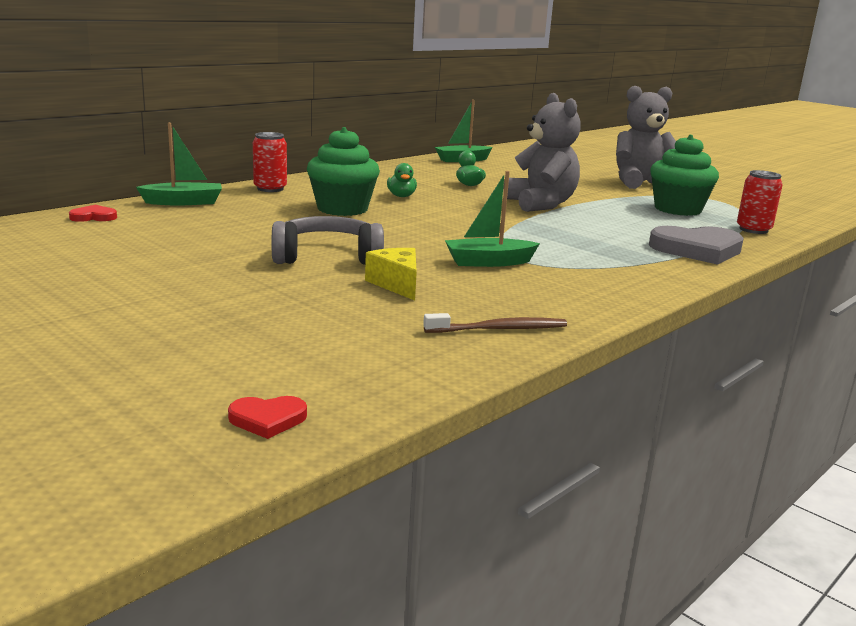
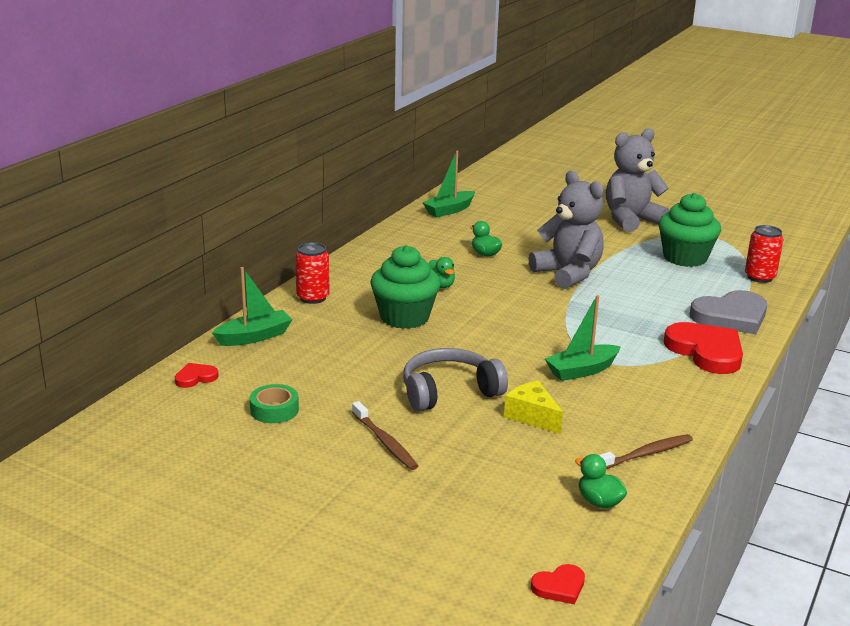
camera: 15 degrees left, 5 degrees up
(136, 244) = (274, 410): none -> green tape
(215, 279) = (385, 442): none -> brown toothbrush
(401, 357) = (599, 502): none -> green duck
(646, 268) = (706, 351): none -> red heart

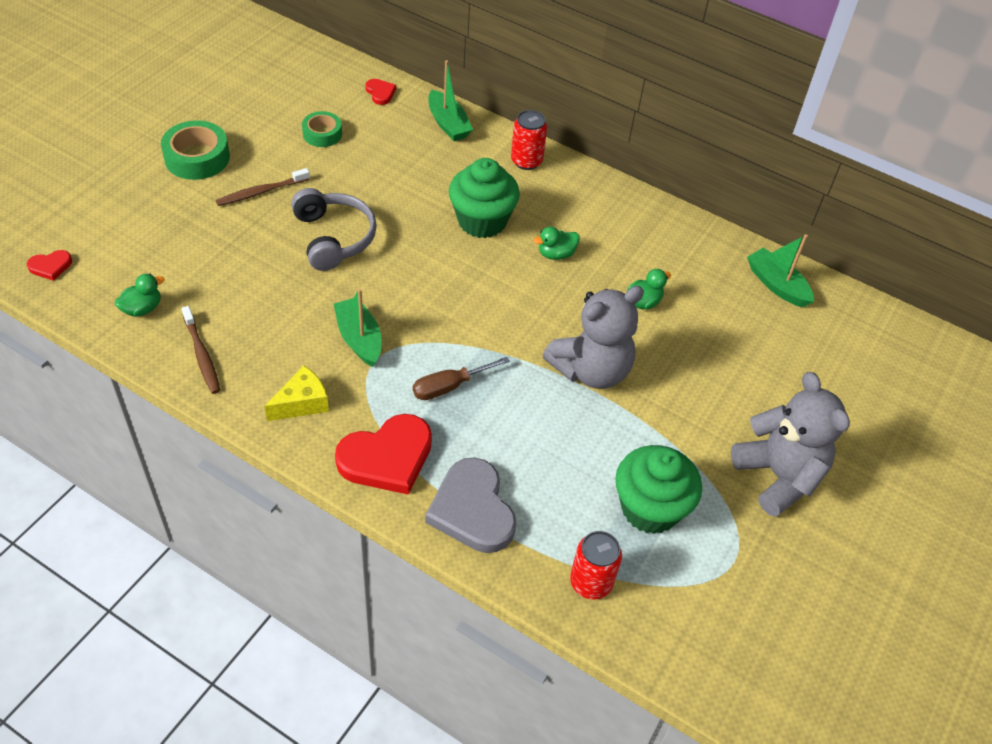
camera: 90 degrees right, 25 degrees up
(327, 496) = (197, 158): none -> green tape
(532, 416) = (281, 287): yellow cheese -> yellow cheese (302, 403)
(559, 587) = (50, 266): red heart -> red heart turned 90 degrees counterclockwise
(615, 328) = (449, 386): none -> brown screwdriver

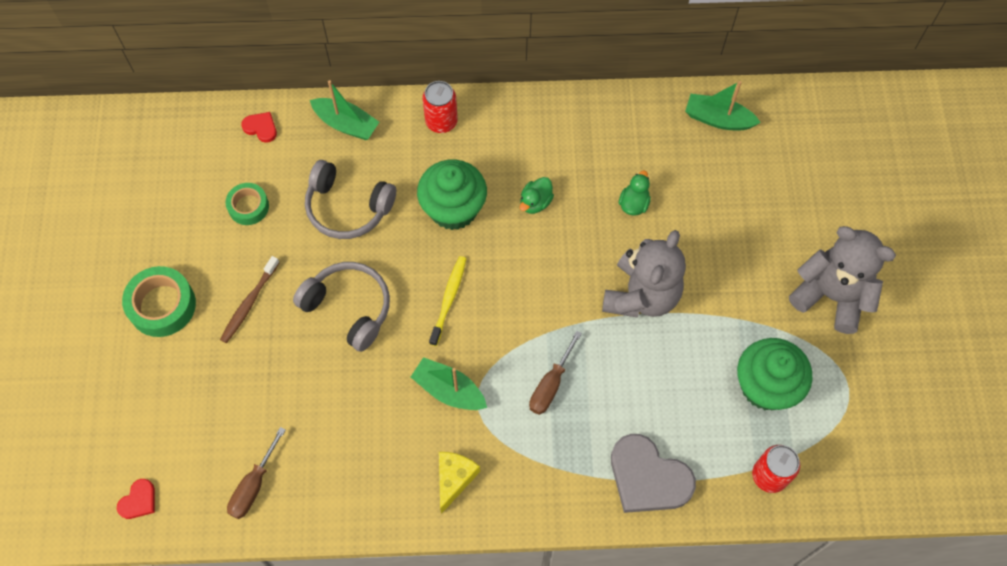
camera: 30 degrees left, 15 degrees up
(142, 308) = (253, 485): green duck -> brown screwdriver
(201, 355) = (340, 493): brown toothbrush -> none
(387, 457) = (554, 479): red heart -> none
(397, 175) = (348, 207): none -> grey headphones
(419, 278) = (448, 299): none -> yellow toothbrush

